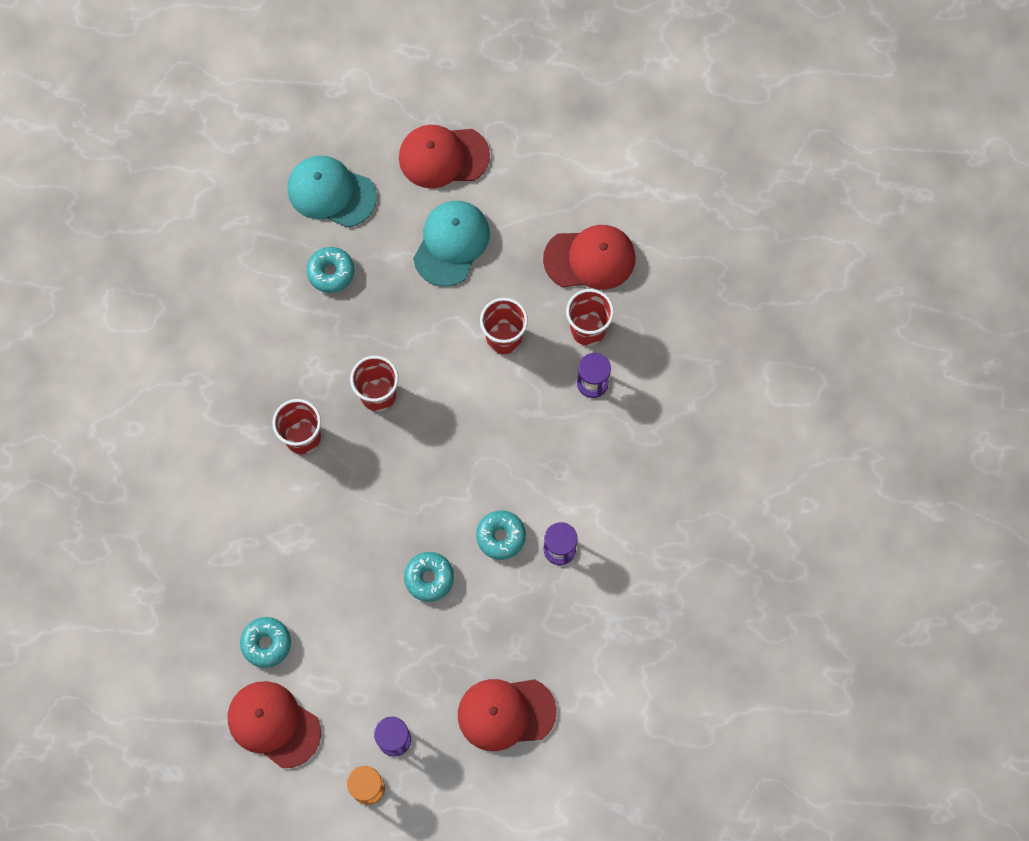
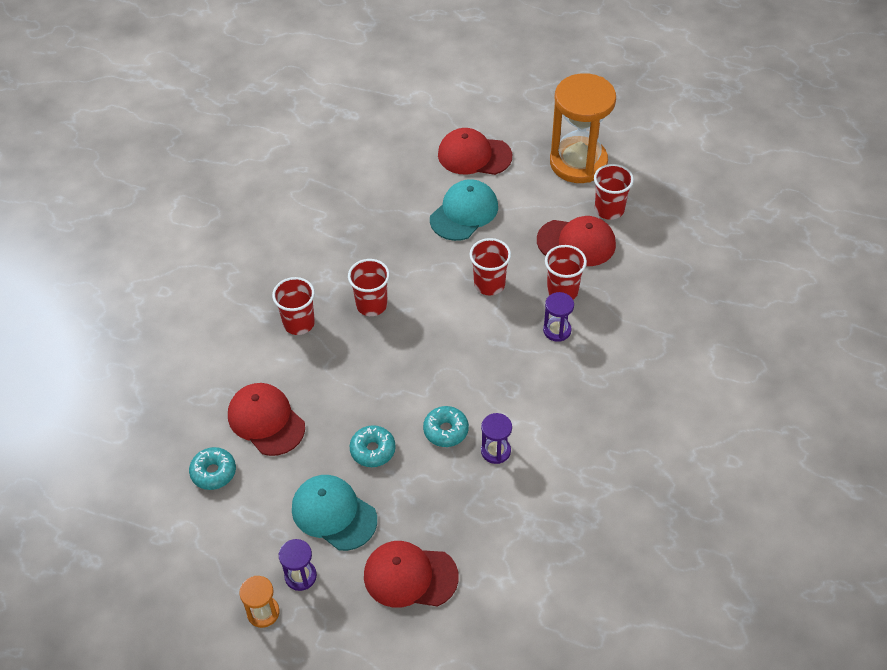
camera: 15 degrees right, 20 degrees down
(273, 724) = (196, 539): red cap -> red cap (266, 420)
(331, 192) = (378, 163): turquoise cap -> turquoise cap (333, 514)
(331, 272) = (360, 215): turquoise donut -> none
(568, 142) = (578, 162): none -> orange hourglass
(618, 203) = (609, 209): none -> red cup

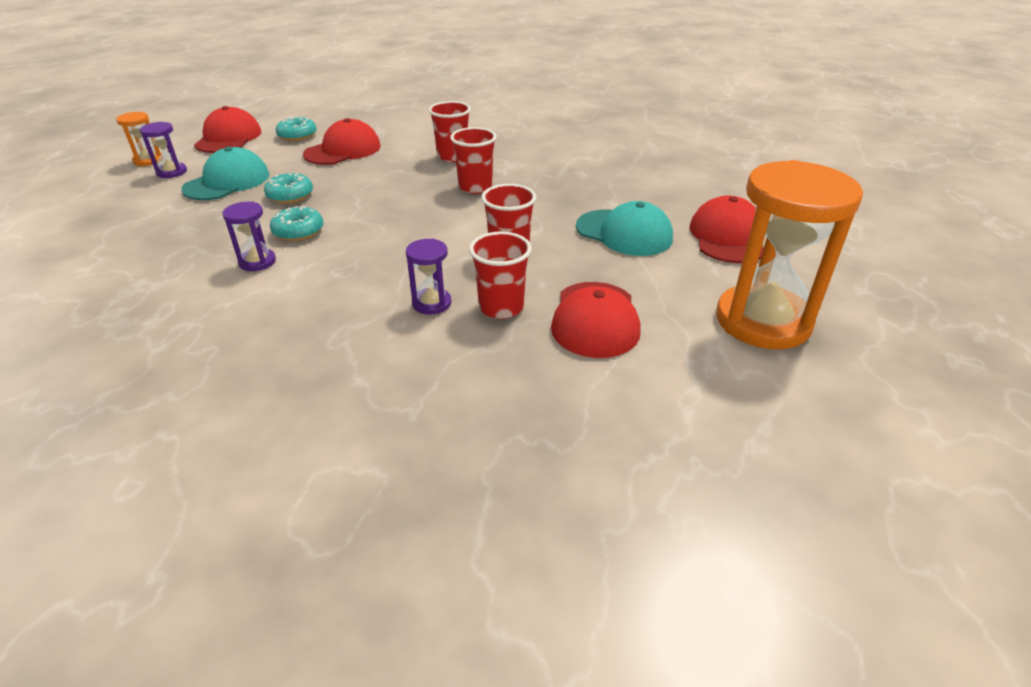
camera: 85 degrees right, 15 degrees down
(410, 576) = (132, 219): red cap -> red cap (228, 138)
(609, 209) = (674, 352): red cup -> none

